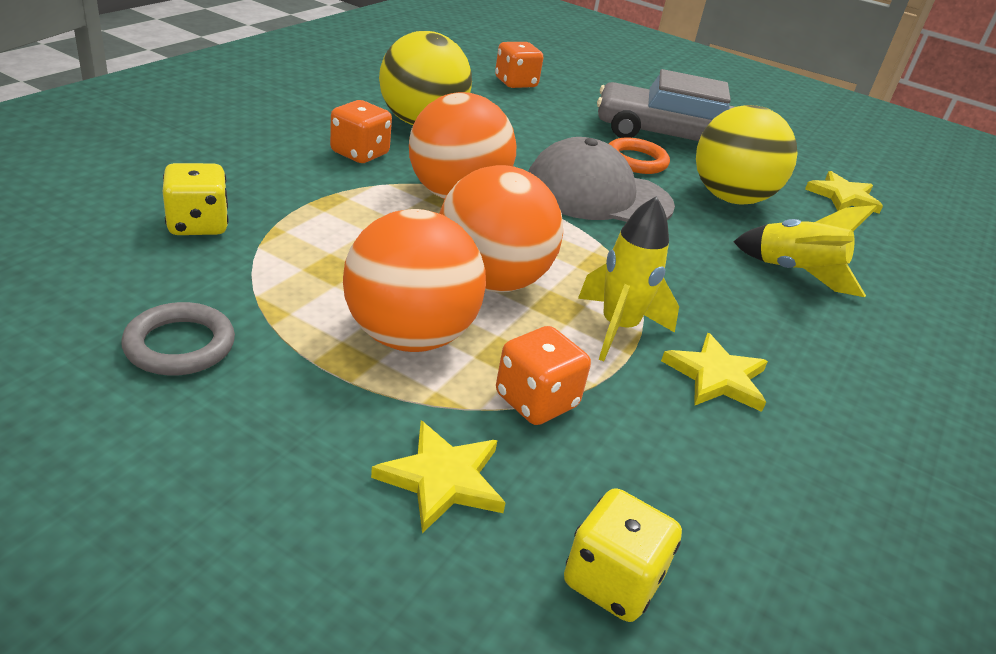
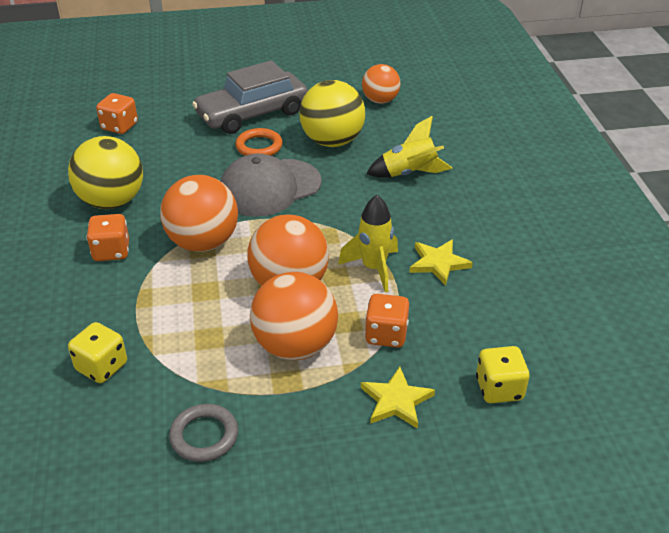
camera: 35 degrees left, 5 degrees up
(843, 197) = (380, 100): yellow star -> orange ball

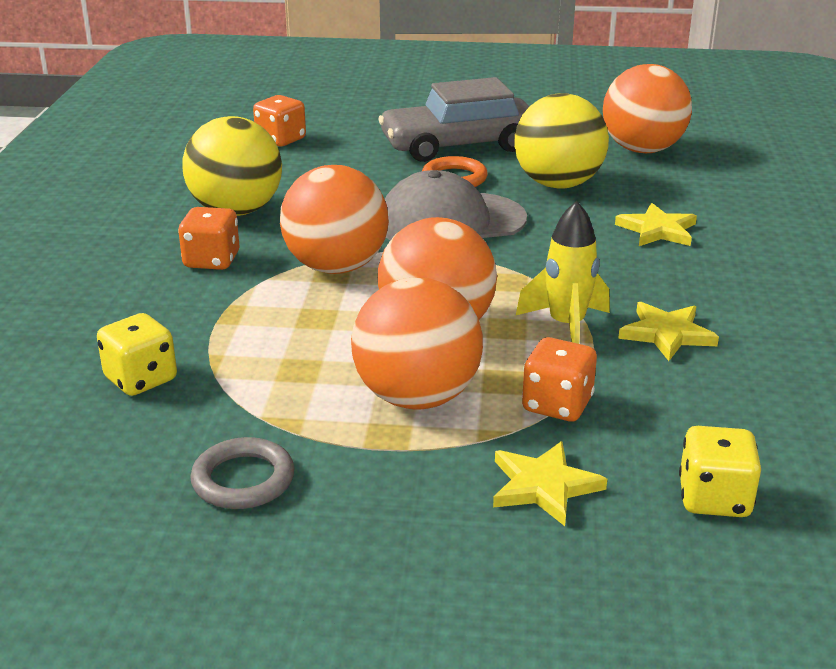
camera: 15 degrees right, 10 degrees down
(380, 100) = (642, 150): orange ball -> orange ball, size x1.58
(409, 174) = (657, 230): yellow rocket -> yellow star

